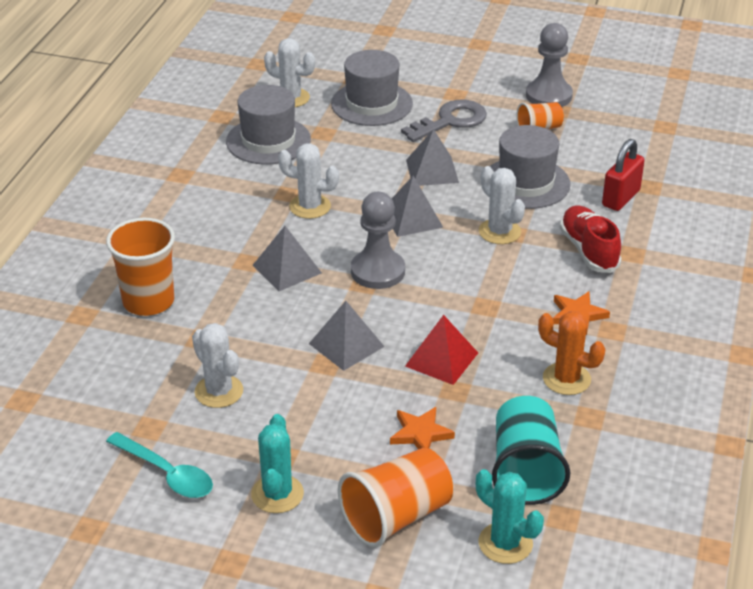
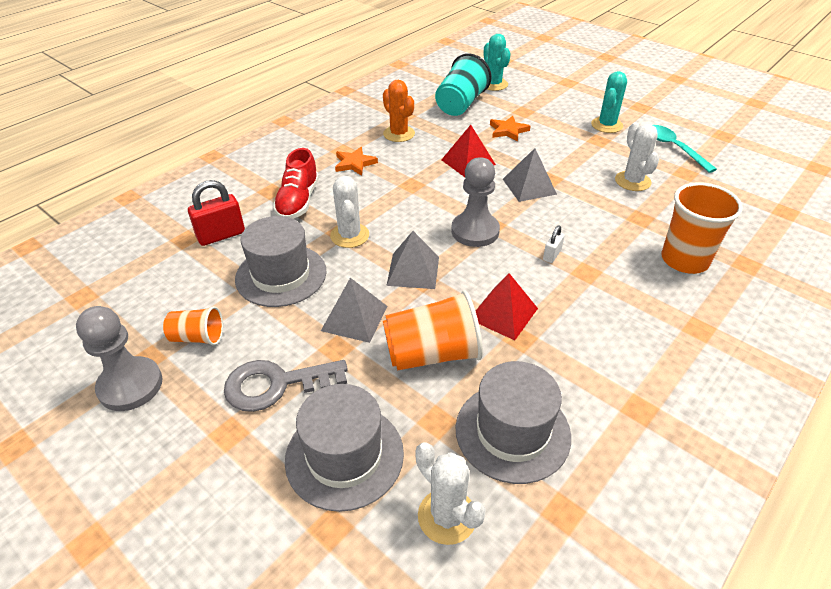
camera: 155 degrees left, 5 degrees up
(287, 269) = (552, 255): grey pyramid -> white padlock
(310, 207) = (503, 313): white cactus -> red pyramid
(396, 516) = (543, 103): orange cup -> orange cup (432, 354)

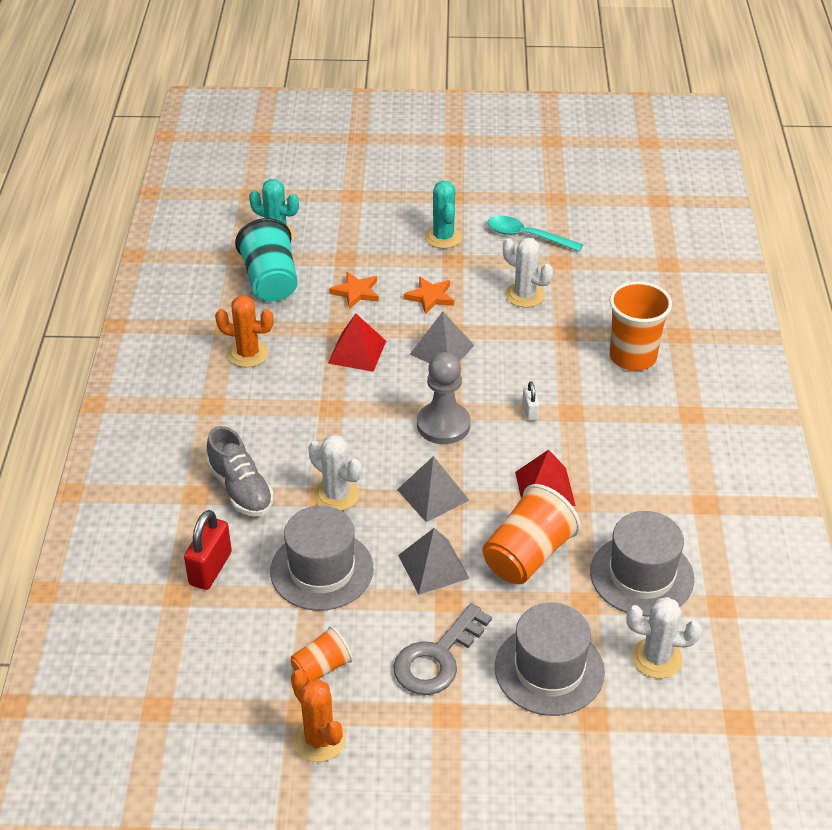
camera: 40 degrees left, 0 degrees up
(130, 385) = (319, 740): grey pawn -> orange cactus
(298, 201) = (241, 489): red shoe -> grey shoe
(354, 163) = (245, 414): orange star -> orange star (430, 297)

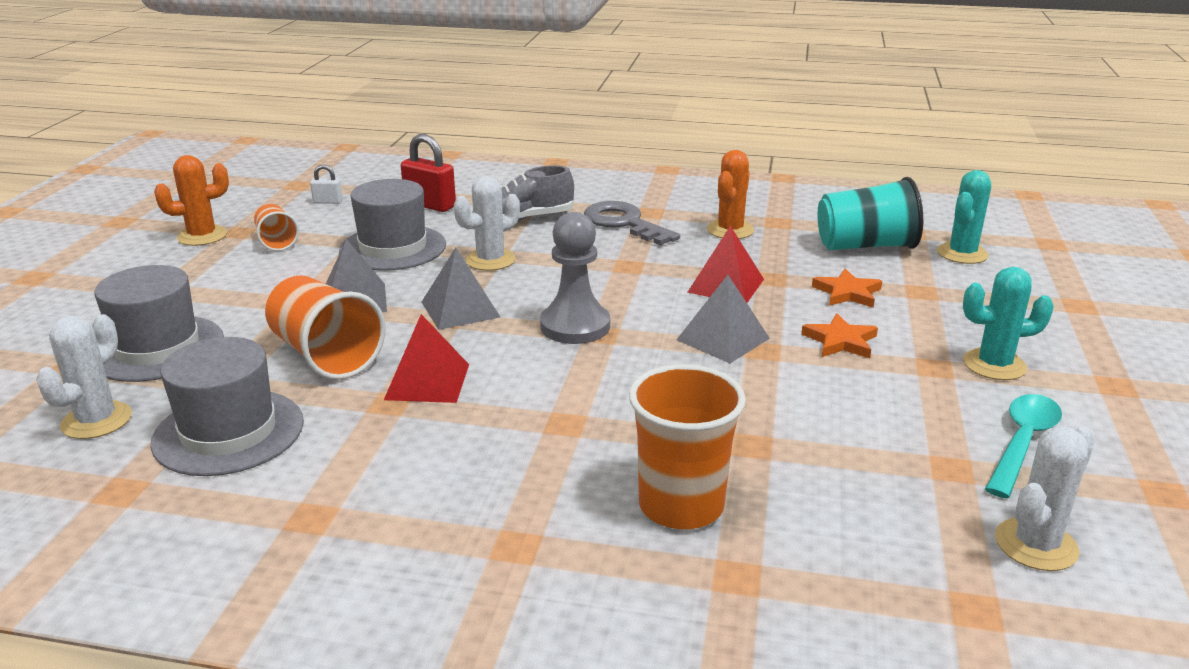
camera: 100 degrees right, 15 degrees down
(437, 658) = (234, 291): grey key -> grey key (624, 223)
(525, 295) = (851, 419): white cactus -> white cactus (1036, 545)
(530, 411) = (578, 389): white padlock -> white padlock (328, 202)

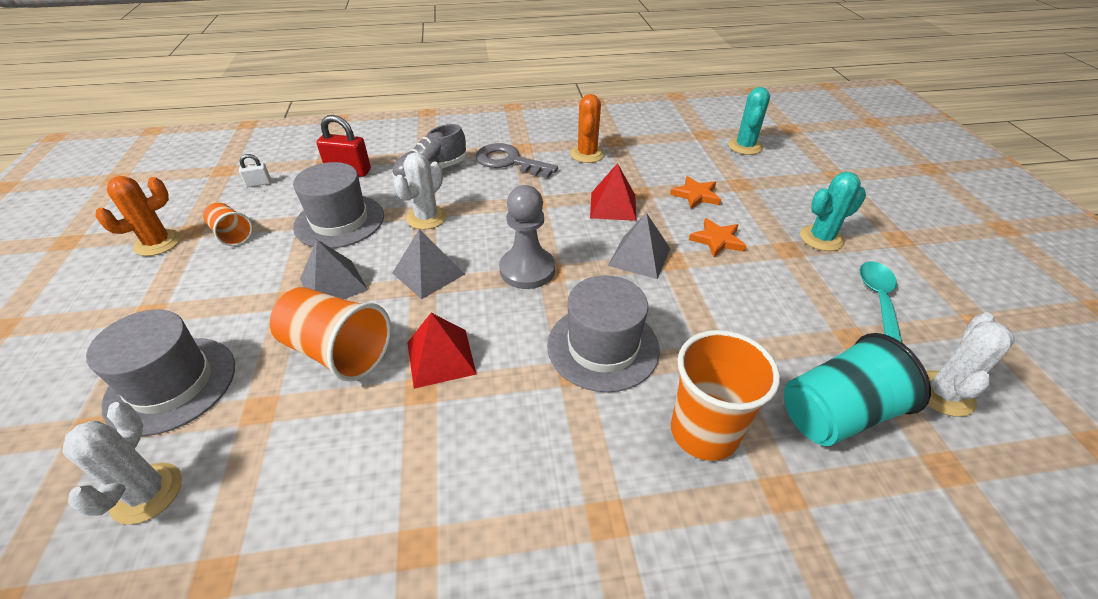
camera: 20 degrees left, 15 degrees up
(228, 432) = (290, 467): grey hat -> grey hat (603, 347)
(865, 246) = (683, 152): turquoise cup -> turquoise cup (837, 414)

